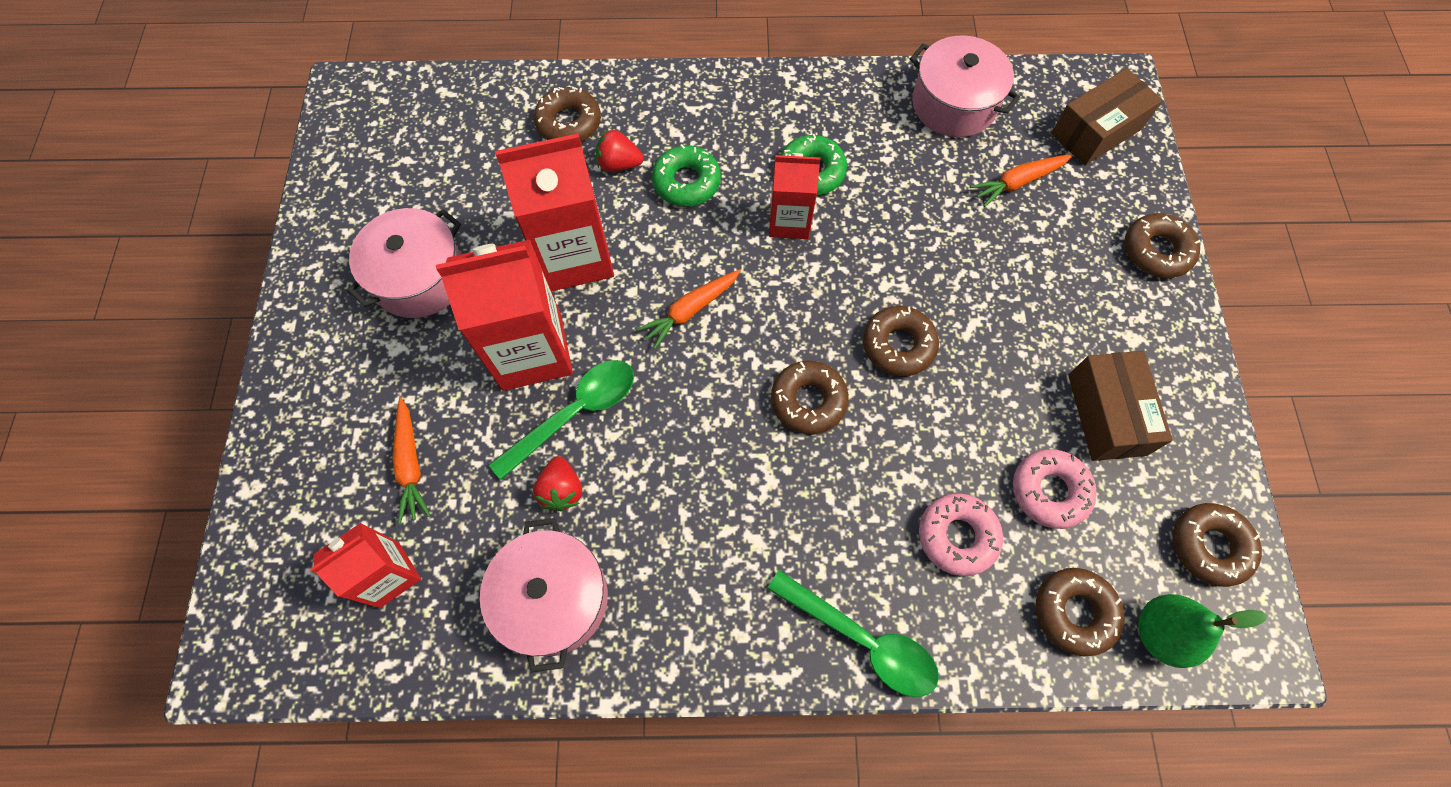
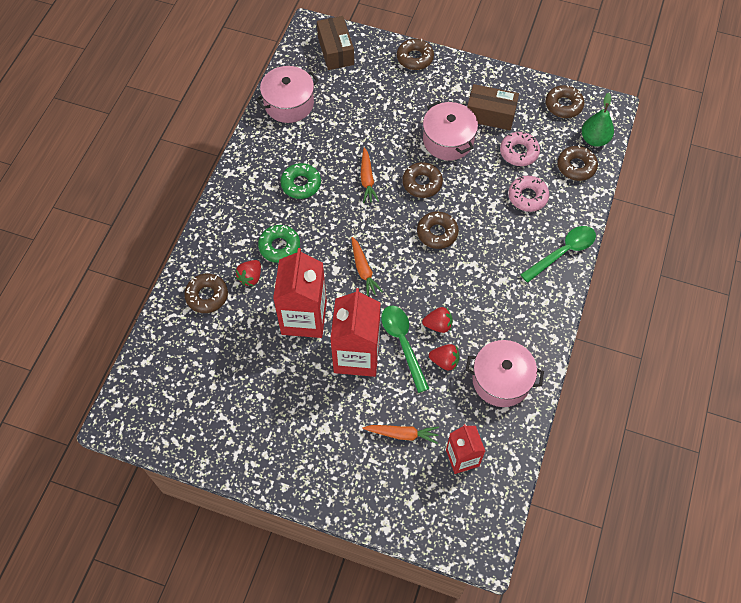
camera: 70 degrees left, 5 degrees down
(420, 278) = (282, 405): pink pot -> pink pot (448, 140)
(627, 458) = (438, 325): none -> red strawberry
(789, 221) = (328, 205): red carton -> none
(1018, 182) = (351, 96): orange carrot -> orange carrot (367, 179)

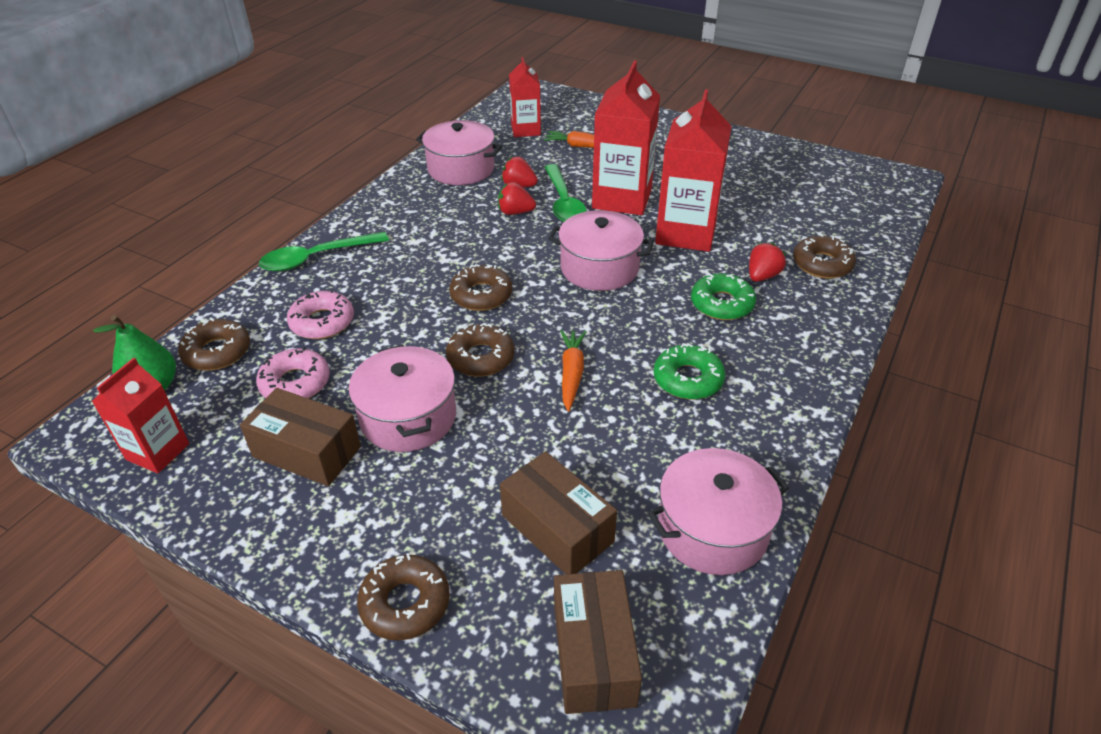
camera: 170 degrees left, 20 degrees down
(358, 95) = (557, 528): none -> brown box
(363, 270) = (599, 268): orange carrot -> pink pot
(563, 105) = (158, 451): brown donut -> red carton

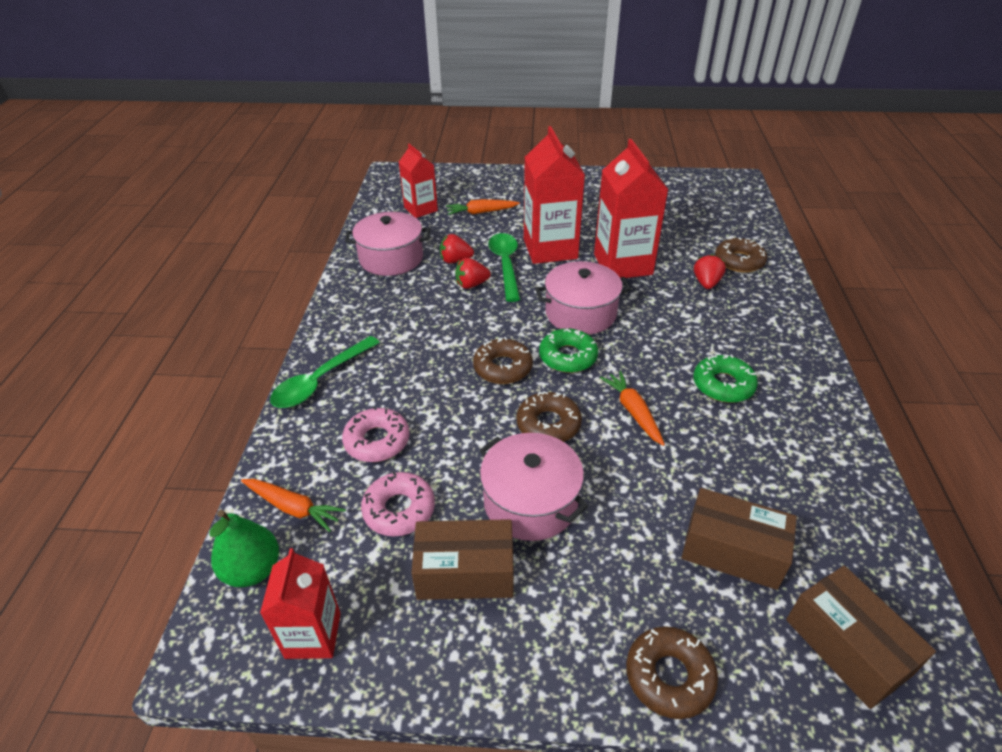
camera: 25 degrees left, 0 degrees up
(217, 352) = (293, 508): brown donut -> orange carrot
(563, 202) = (505, 265): green spoon -> green spoon turned 150 degrees counterclockwise
(712, 529) = (840, 501): pink pot -> none
(722, 304) = (696, 315): green donut -> green donut (568, 357)

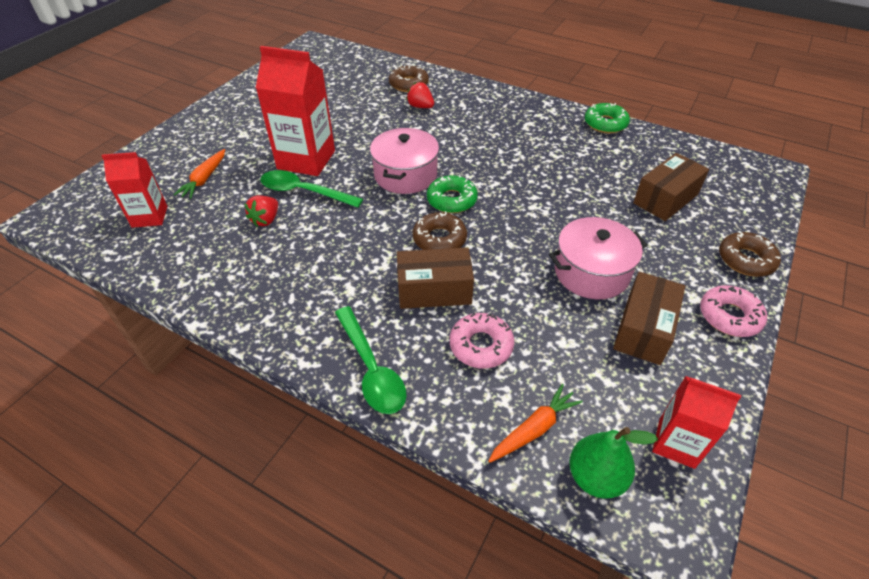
camera: 65 degrees left, 5 degrees up
(391, 258) = (216, 263): pink pot -> none
(399, 510) = (567, 352): pink donut -> pink donut (729, 316)
(471, 284) = (313, 221): red strawberry -> none
(548, 424) = (519, 236): brown donut -> none
(623, 264) = (364, 132): red carton -> none
(633, 412) = (530, 191): orange carrot -> none
(723, 385) = (528, 144): green donut -> green donut (605, 124)
(846, 647) = (739, 187): brown box -> brown box (434, 290)

